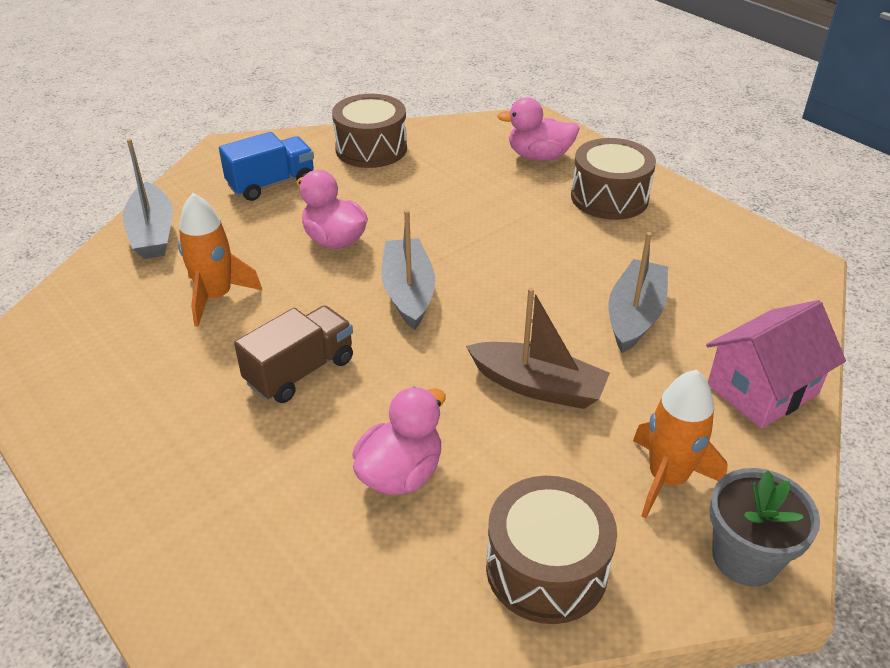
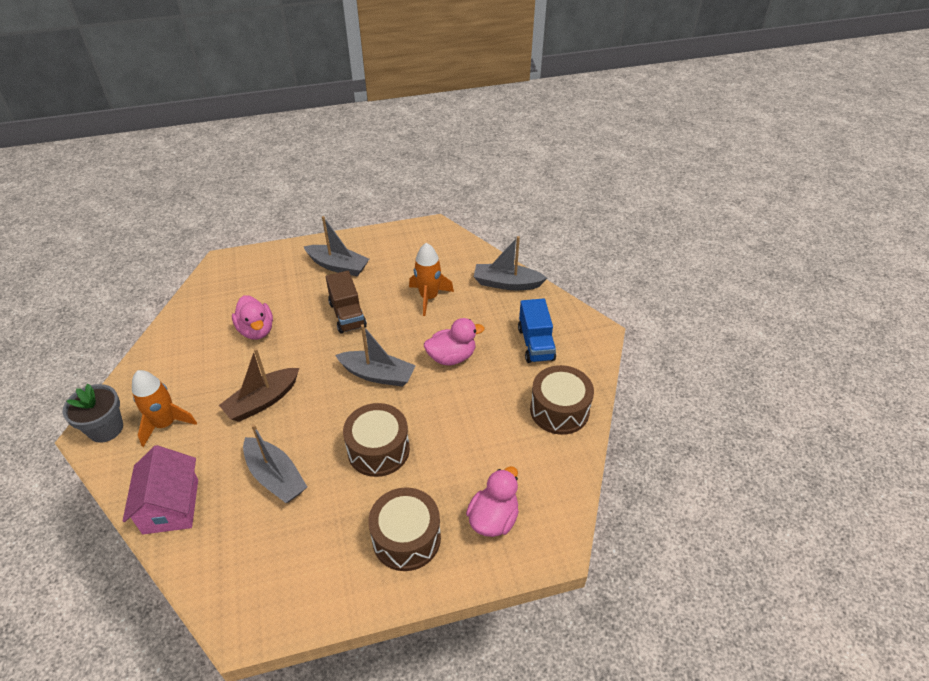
camera: 115 degrees right, 5 degrees up
(168, 440) = (338, 266): none -> grey boat
(546, 568) = (170, 358): brown drum -> brown drum (378, 450)

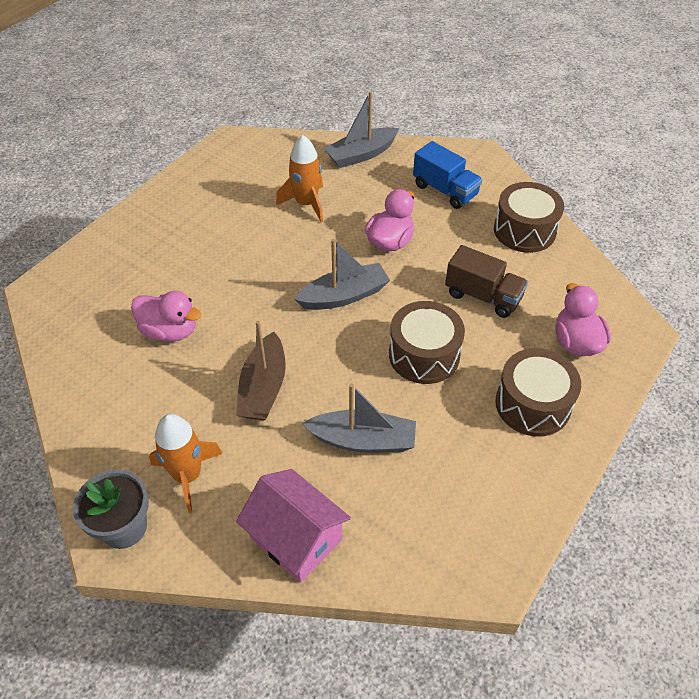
camera: 40 degrees left, 5 degrees up
(338, 266) = (179, 224): grey boat -> none
(347, 315) = (247, 262): brown truck -> brown truck (483, 296)

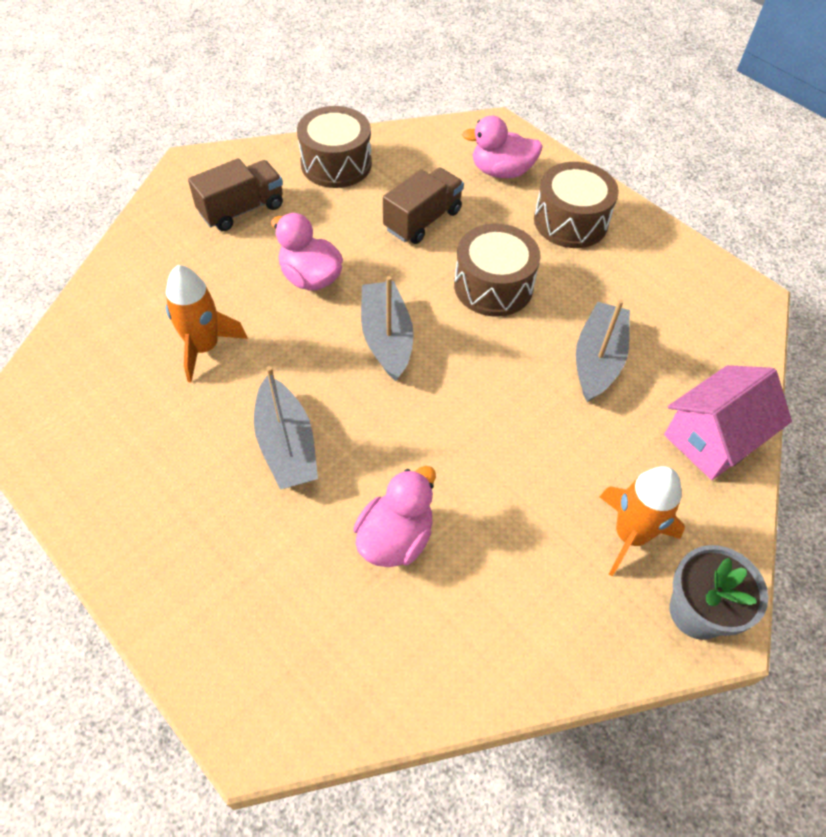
camera: 80 degrees left, 5 degrees up
(263, 387) = (512, 441): brown boat -> none
(361, 154) = (132, 272): grey boat -> grey boat (286, 445)
(445, 190) = (242, 209): blue truck -> brown truck

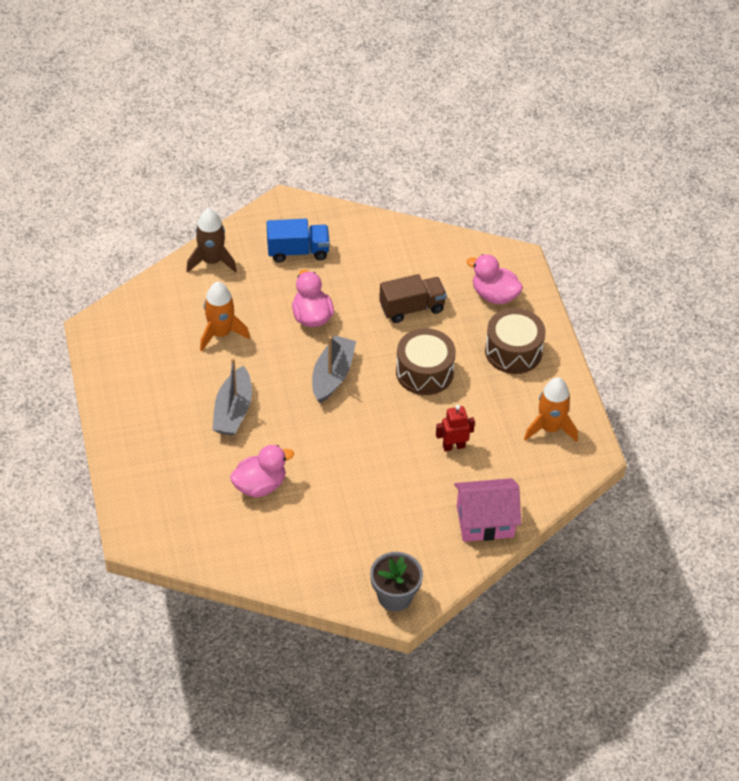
camera: 30 degrees right, 5 degrees down
(137, 262) = (212, 261): none -> brown rocket
(242, 209) = (298, 251): brown truck -> blue truck
(336, 164) = (382, 242): brown drum -> none
(597, 360) = (453, 446): grey boat -> red robot
(630, 535) = (390, 545): orange rocket -> orange rocket (550, 428)

